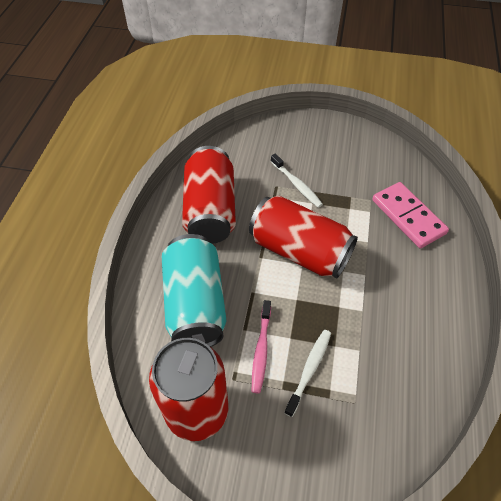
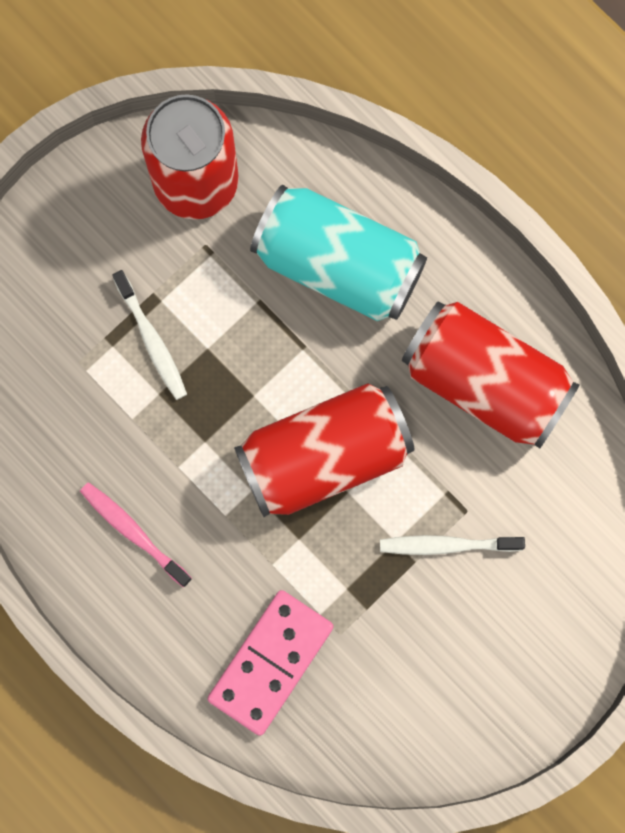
camera: 125 degrees right, 25 degrees up
(261, 349) = (217, 302): pink toothbrush -> pink toothbrush (133, 532)
(408, 216) = (271, 663): pink domino -> pink domino turned 60 degrees counterclockwise

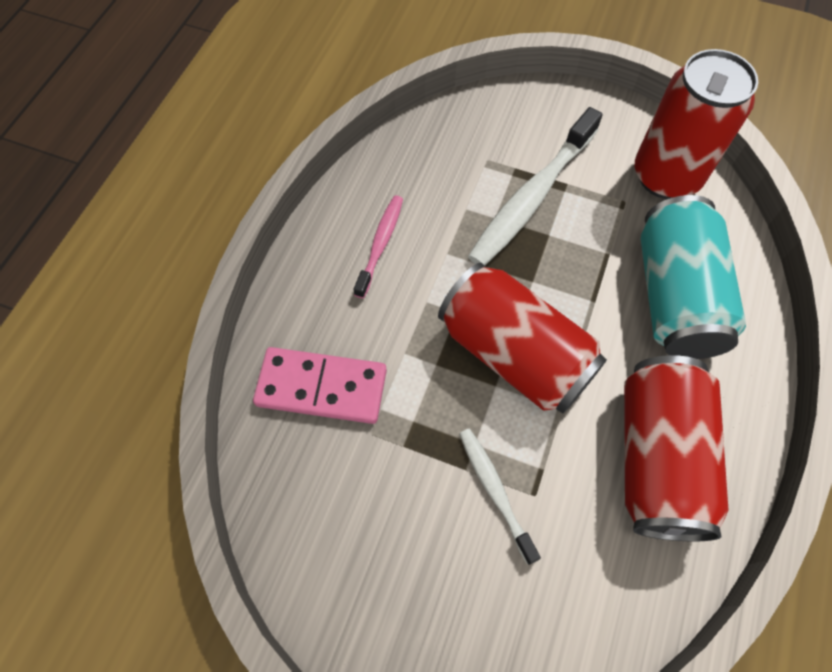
camera: 65 degrees right, 15 degrees down
(151, 340) = (532, 197): white toothbrush -> white toothbrush, size x1.81

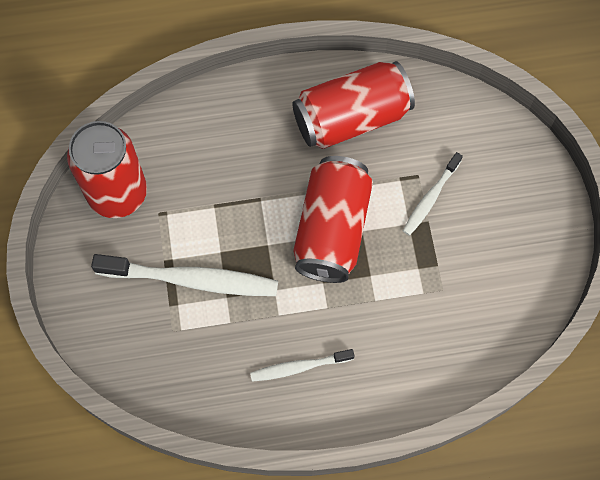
camera: 120 degrees left, 5 degrees up
(321, 388) = (433, 339): pink domino -> none
(380, 245) = (299, 367): pink toothbrush -> white toothbrush
(675, 297) = (226, 149): turquoise can -> none

